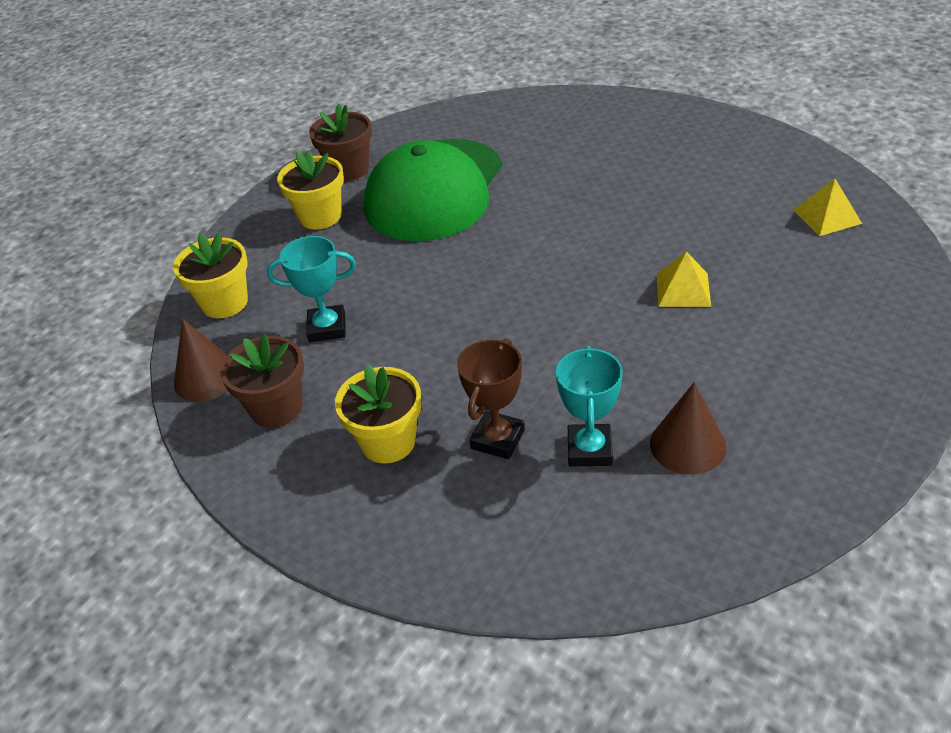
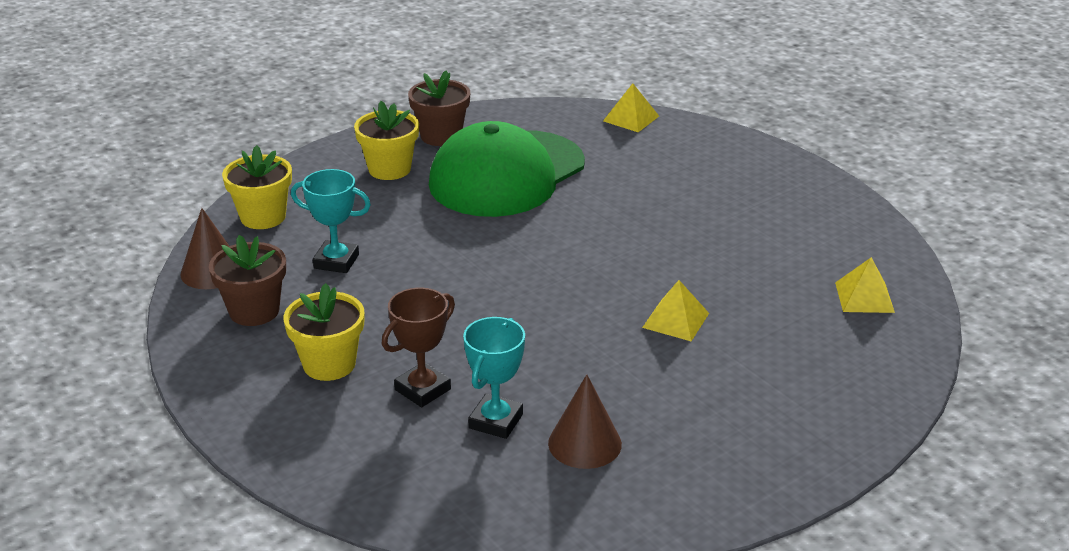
camera: 15 degrees right, 10 degrees down
(511, 105) = (631, 118): none -> yellow pyramid

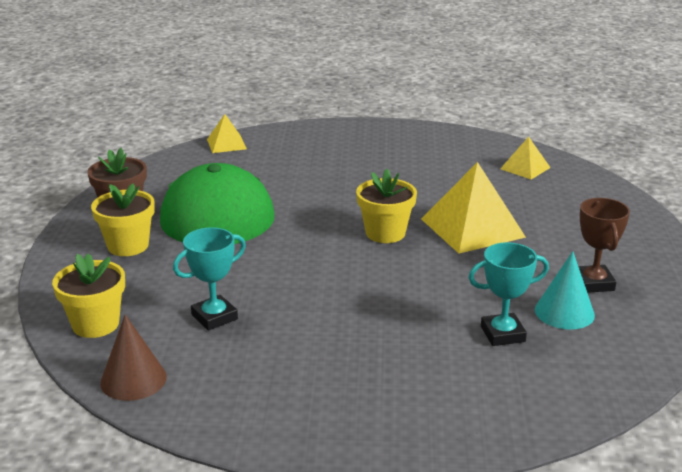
camera: 50 degrees left, 5 degrees down
(254, 311) = (224, 381): brown flower pot -> none
(329, 364) = (346, 374): yellow flower pot -> yellow flower pot (385, 233)
(423, 389) = (430, 347): brown trophy -> brown trophy (593, 283)
(496, 421) = (502, 334): turquoise trophy -> turquoise trophy turned 75 degrees counterclockwise
(584, 443) = (564, 312): brown cone -> turquoise cone
(676, 320) = (472, 228): yellow pyramid -> yellow pyramid, size x1.87

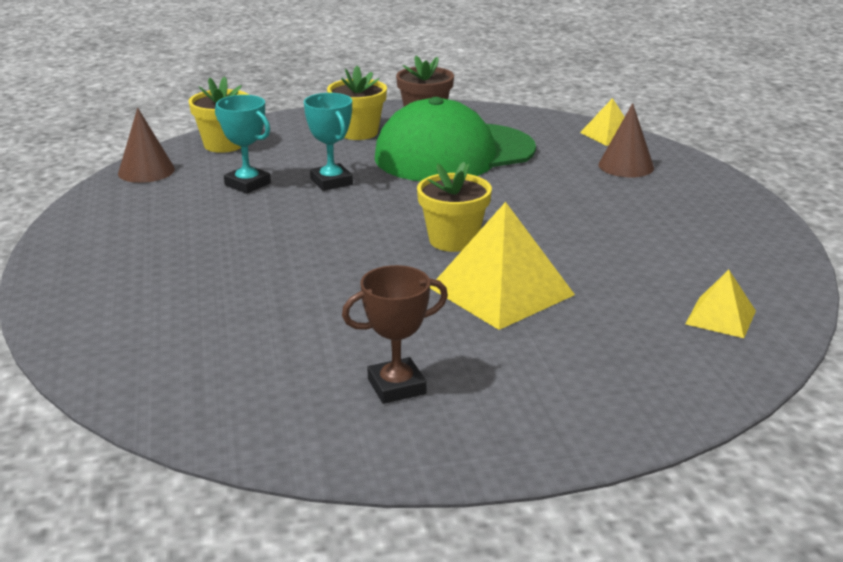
camera: 75 degrees right, 0 degrees up
(290, 150) = (626, 166): none -> brown cone
(502, 334) = (253, 328): turquoise trophy -> turquoise trophy (331, 182)
(564, 312) = (314, 366): turquoise cone -> none

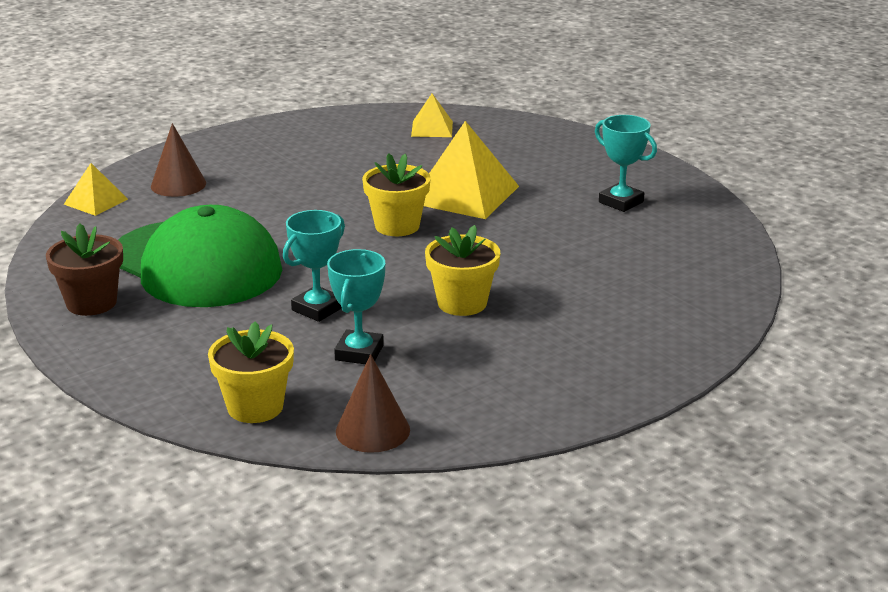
camera: 115 degrees left, 0 degrees up
(358, 132) = (162, 331): yellow flower pot -> yellow flower pot (462, 303)
(396, 386) = (621, 202): brown trophy -> turquoise trophy

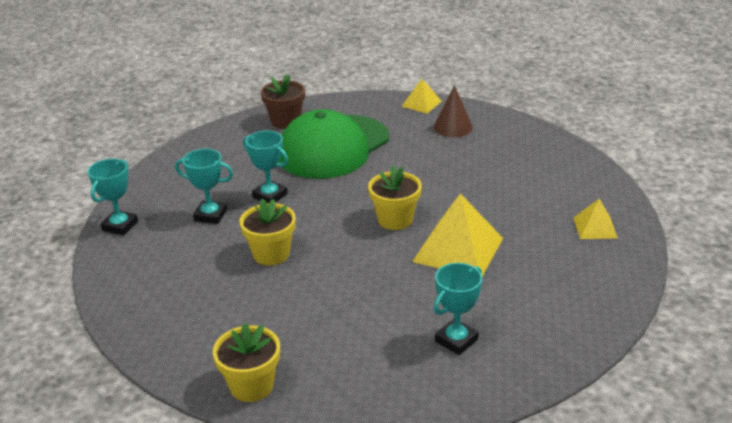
camera: 90 degrees right, 5 degrees up
(255, 407) = (157, 185): yellow flower pot -> yellow flower pot (251, 386)
(372, 430) = (120, 226): brown cone -> turquoise trophy

